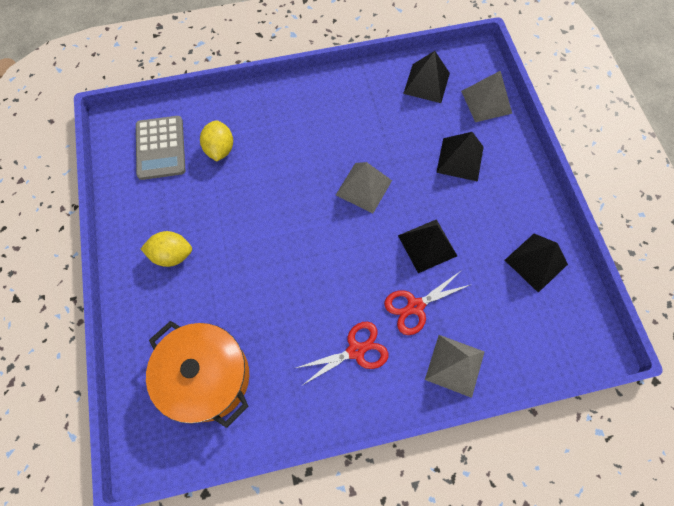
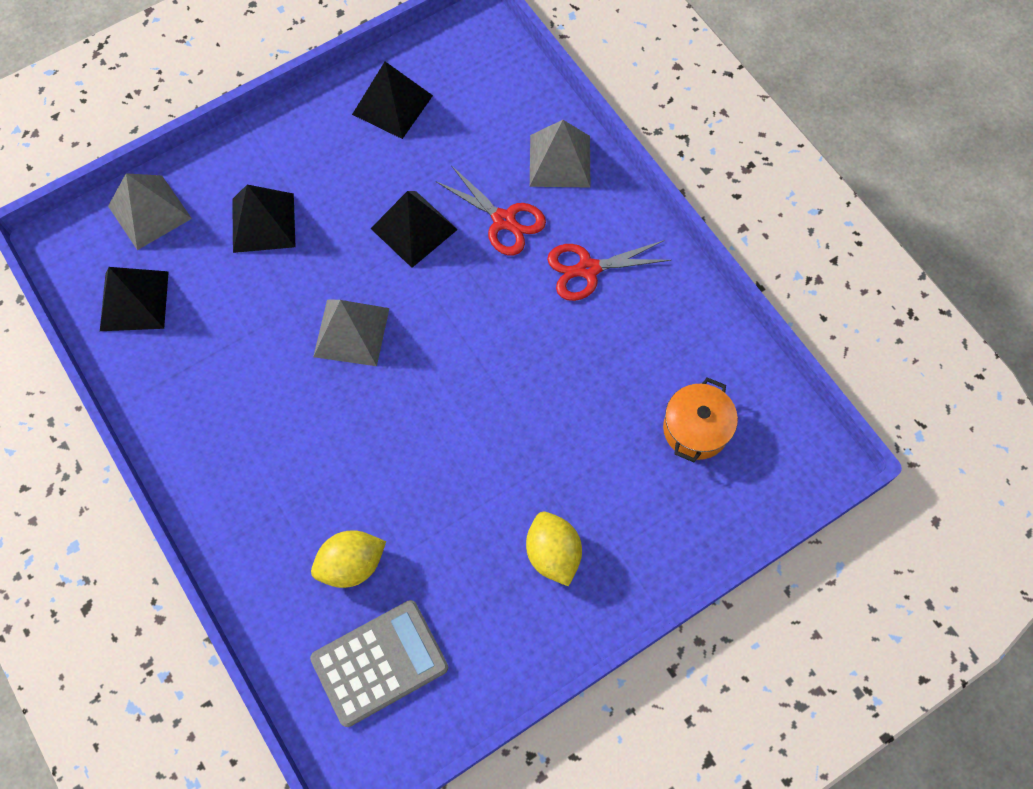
camera: 110 degrees left, 0 degrees up
(207, 377) = (695, 429): orange pot -> orange pot, size x0.57
(356, 350) = (587, 269): red scissors -> red scissors turned 60 degrees counterclockwise

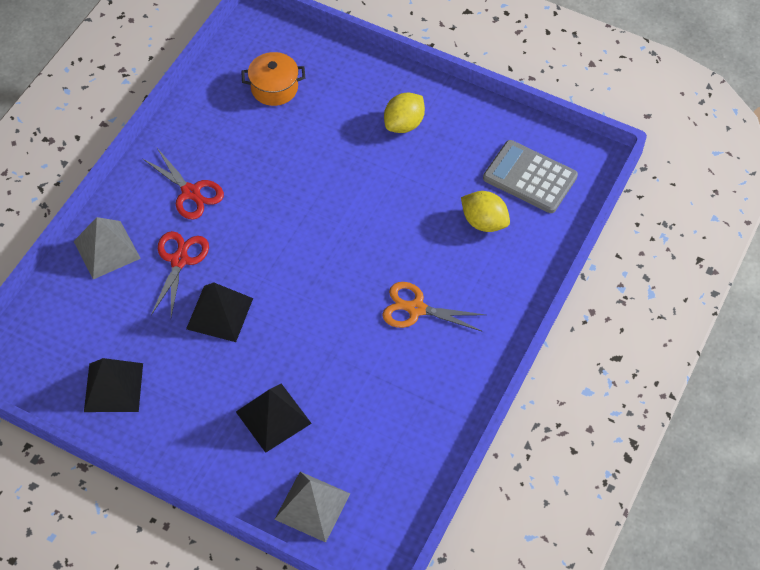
camera: 120 degrees left, 10 degrees down
(134, 300) = (392, 467): black pyramid -> none
(290, 421) = (416, 309): none -> orange scissors
(351, 332) = (327, 308): grey pyramid -> none

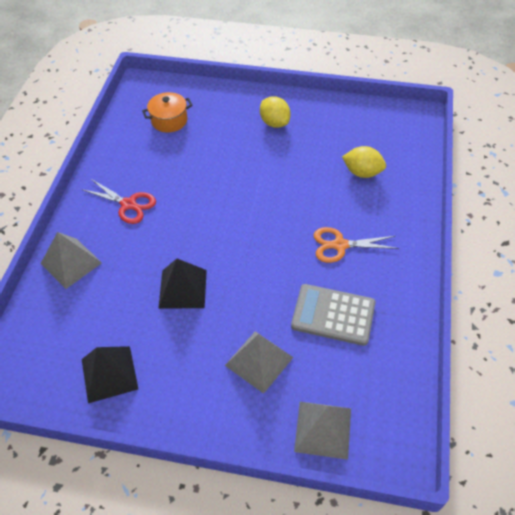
camera: 15 degrees left, 5 degrees down
(179, 260) = (135, 256): red scissors -> none
(273, 417) = (259, 361): black pyramid -> grey pyramid
(404, 124) = (274, 123): yellow lemon -> yellow lemon turned 60 degrees counterclockwise
(530, 177) = (381, 136): grey calculator -> grey calculator (333, 315)

